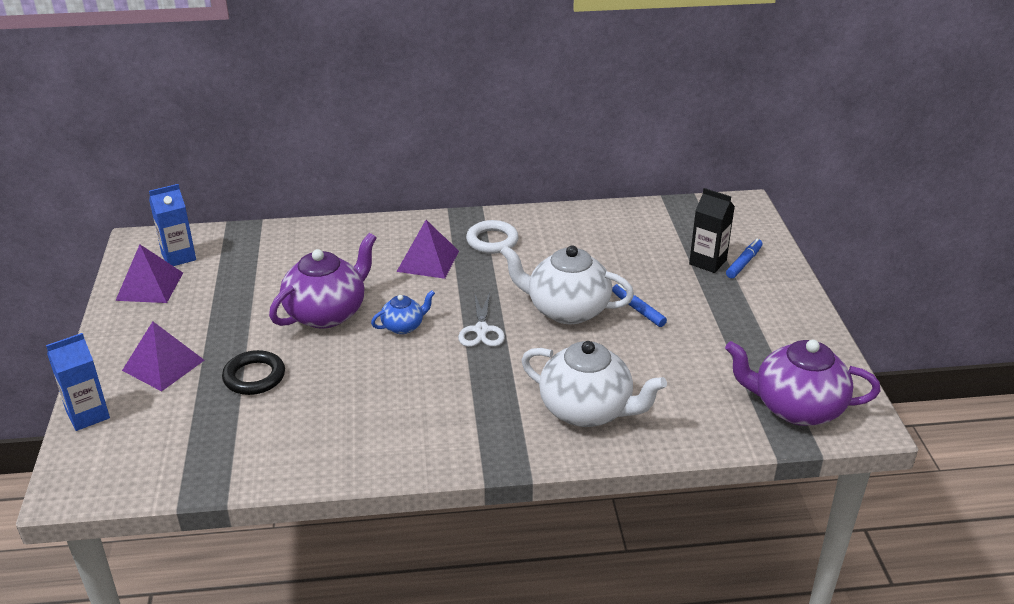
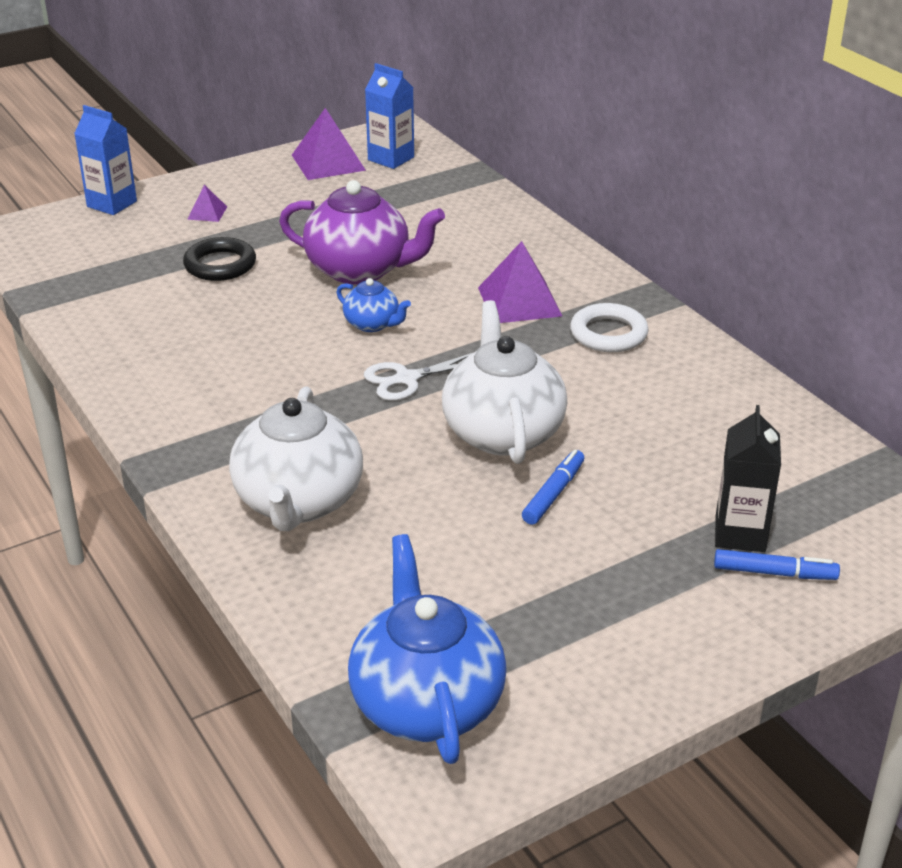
camera: 65 degrees right, 0 degrees up
(163, 365) = (207, 213): purple pyramid -> purple pyramid, size x0.51
(796, 408) = (426, 703): purple teapot -> blue teapot

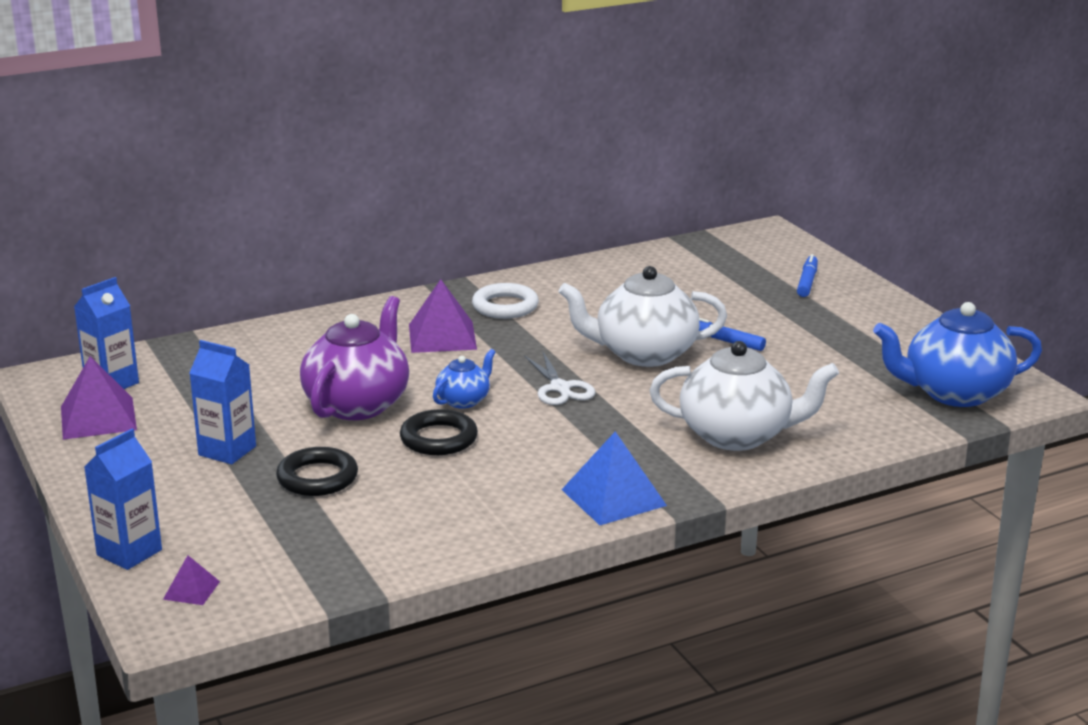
camera: 85 degrees left, 10 degrees down
(168, 421) = (614, 497): none -> blue pyramid
(207, 213) = (188, 488): purple pyramid -> purple pyramid (191, 590)
(270, 221) = (227, 451): none -> blue carton
(291, 316) = (438, 439): none -> black ring
(740, 534) = (767, 287): black carton -> none

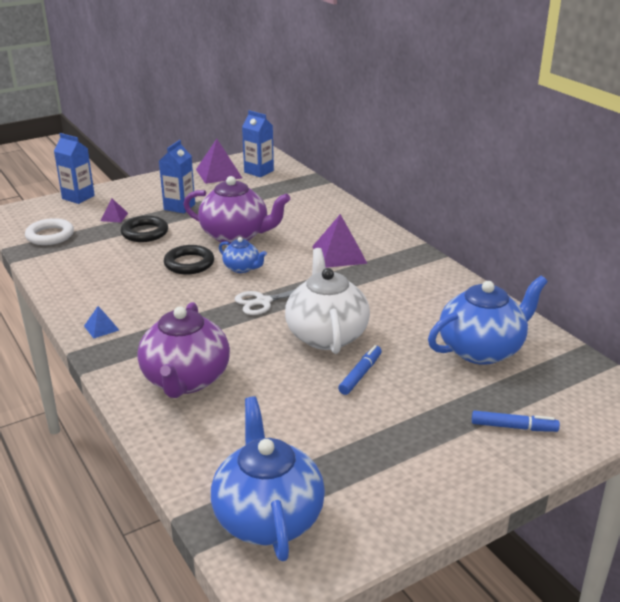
camera: 85 degrees right, 5 degrees up
(191, 590) = (38, 214): purple pyramid -> purple pyramid (114, 217)
(505, 306) = (397, 274): white ring -> white ring (50, 235)
(614, 497) = (101, 328): blue pyramid -> blue pyramid, size x0.51
(678, 281) = (481, 350): none -> blue teapot
(737, 435) = (186, 380): white teapot -> purple teapot

